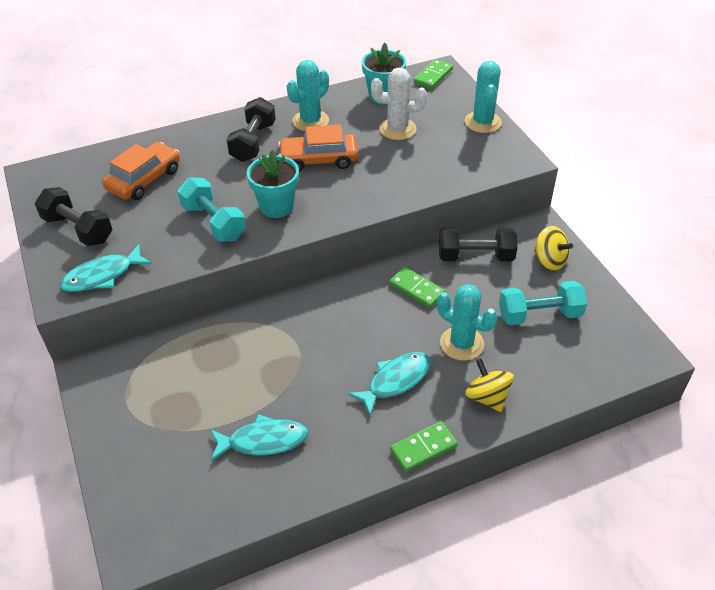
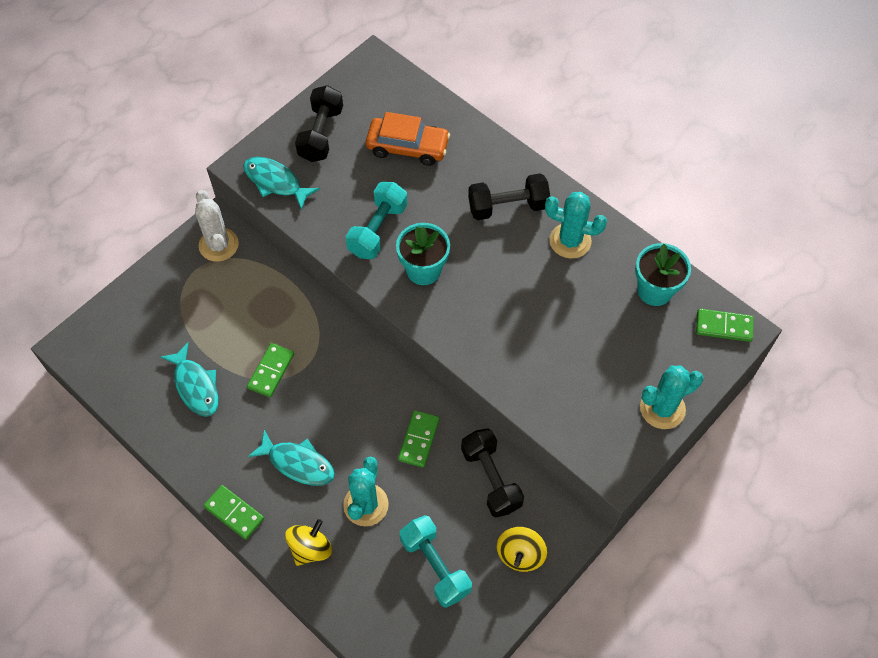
camera: 65 degrees right, 15 degrees up
(286, 373) = (271, 371): none -> green domino
(319, 159) = (511, 275): orange car -> none
(397, 129) = (601, 327): white cactus -> white cactus (218, 245)

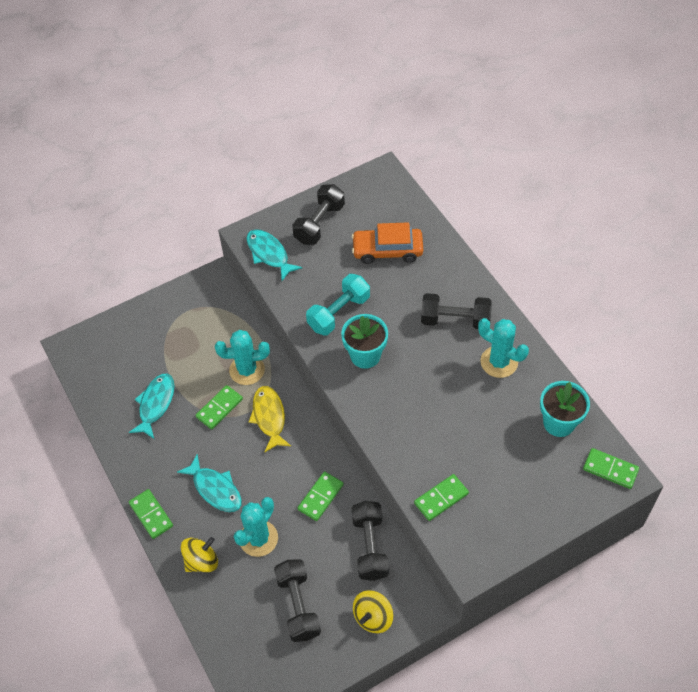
camera: 20 degrees right, 5 degrees down
(195, 386) = (155, 404): turquoise fish -> turquoise fish turned 150 degrees counterclockwise
(218, 245) = (212, 295): white cactus -> none
(331, 366) = (269, 417): none -> yellow fish
(407, 147) = (387, 250): orange car -> orange car turned 150 degrees clockwise
(435, 566) = (298, 605): turquoise dumbbell -> black dumbbell
(559, 406) = (441, 498): none -> green domino
(662, 408) = (530, 525): turquoise cactus -> turquoise cactus (247, 370)

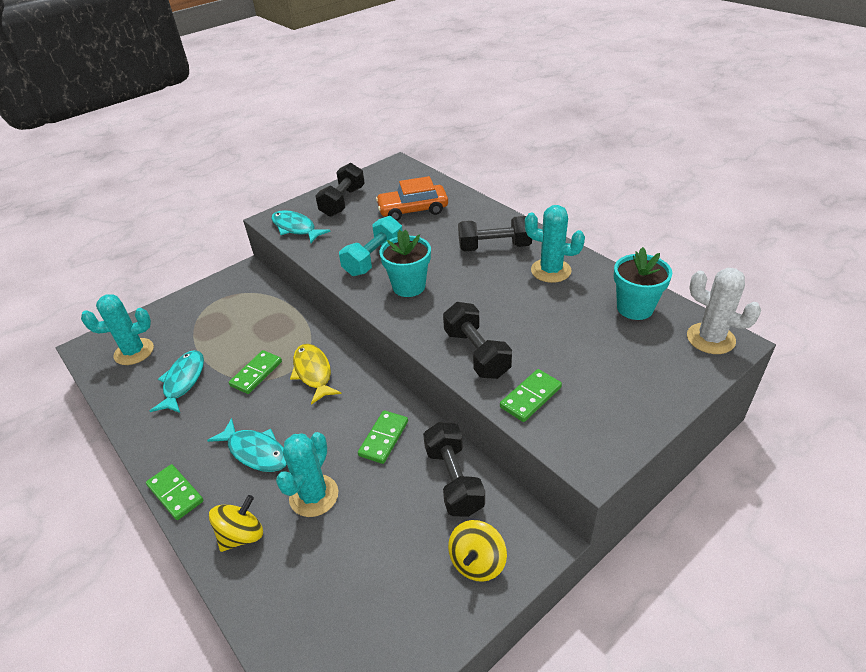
camera: 10 degrees left, 15 degrees down
(247, 370) = (284, 336): turquoise cactus -> turquoise cactus (134, 352)
(298, 605) = (376, 566): black dumbbell -> black dumbbell (476, 353)
(610, 469) = (710, 338): green domino -> white cactus

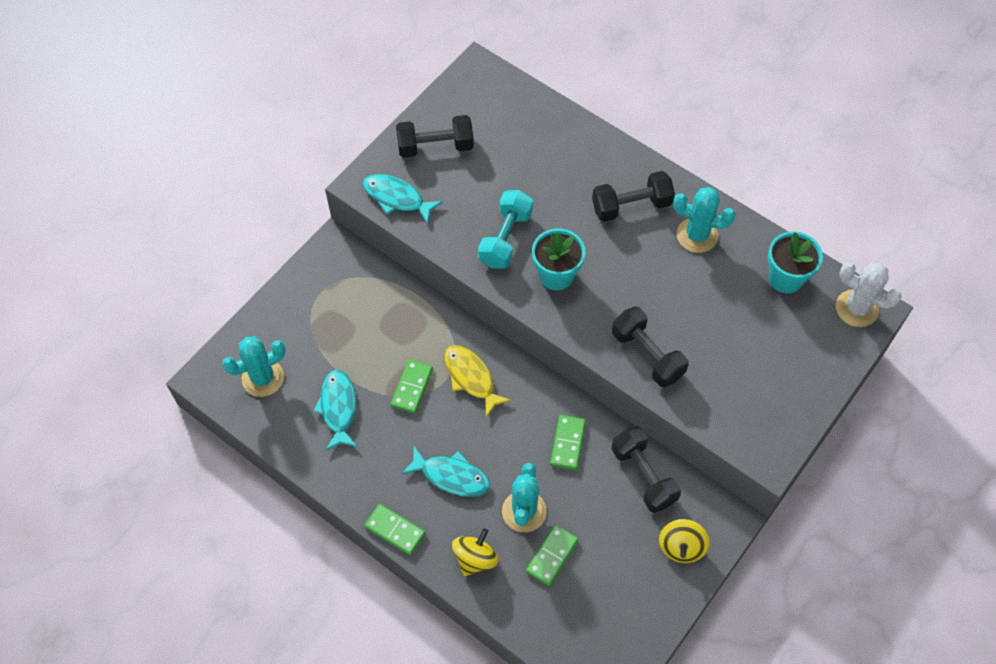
camera: 15 degrees left, 20 degrees up
(342, 202) = (435, 146): black dumbbell -> black dumbbell turned 75 degrees clockwise
(413, 210) = (524, 153): orange car -> none
(530, 397) = (707, 398): green domino -> green domino (551, 556)

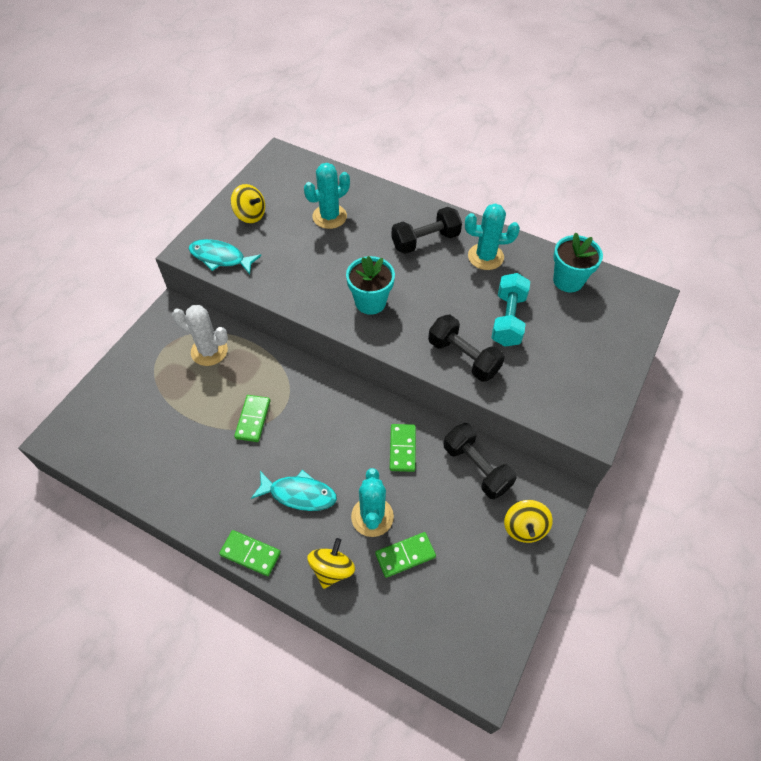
camera: 10 degrees left, 5 degrees down
(263, 378) = (112, 430): turquoise cactus -> turquoise cactus (329, 216)
(338, 408) = (185, 447): turquoise fish -> none
(435, 146) = (250, 215): black dumbbell -> yellow spinning top
(471, 378) = (306, 404): yellow fish -> none
(505, 238) = (321, 278): turquoise dumbbell -> turquoise dumbbell (508, 319)
(551, 556) = (405, 555): green domino -> green domino turned 45 degrees clockwise
(856, 308) = (634, 297): white cactus -> white cactus (209, 351)

